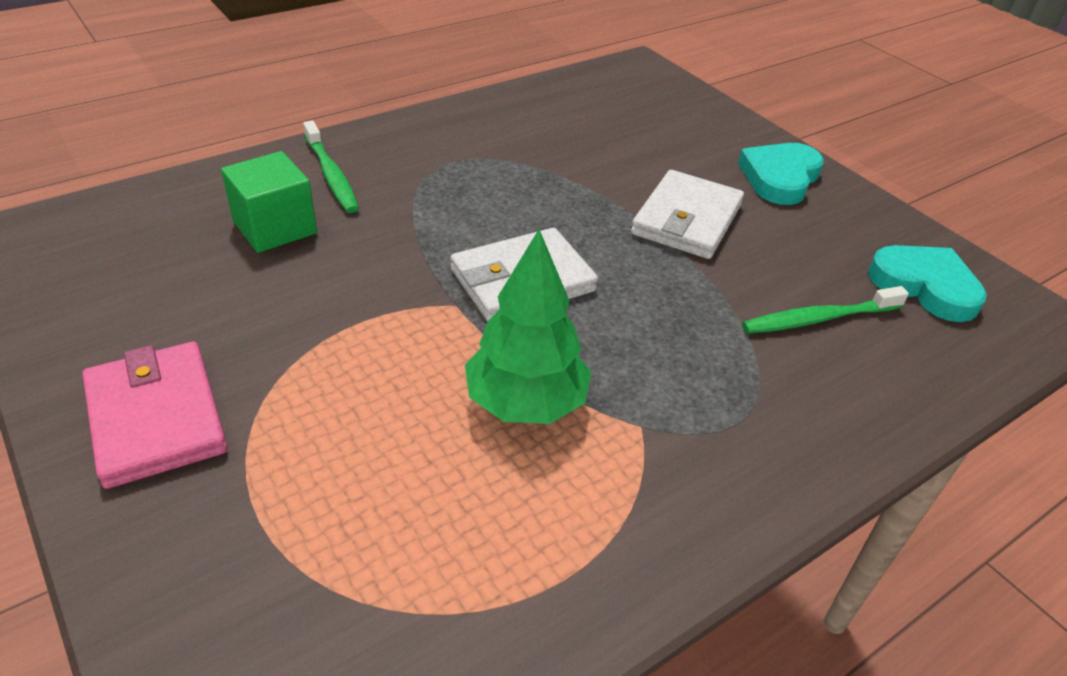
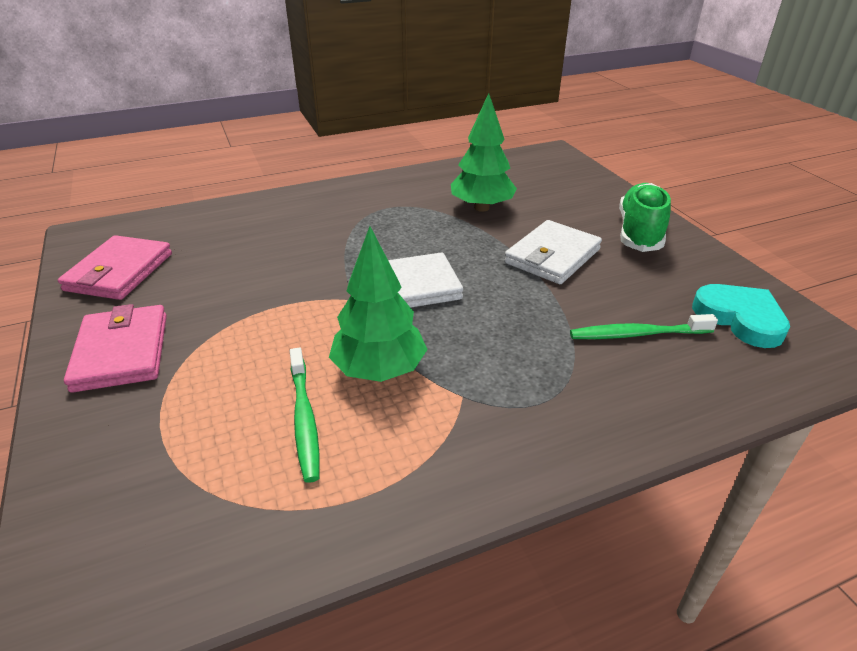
camera: 15 degrees right, 5 degrees down
(97, 293) = (119, 272): none -> pink wallet
(275, 227) = (249, 241): green cube -> none
(331, 175) = (301, 211): green toothbrush -> green toothbrush (304, 419)
(575, 154) = (481, 207): none -> green tree
(780, 178) = (639, 232): turquoise heart -> green shoe

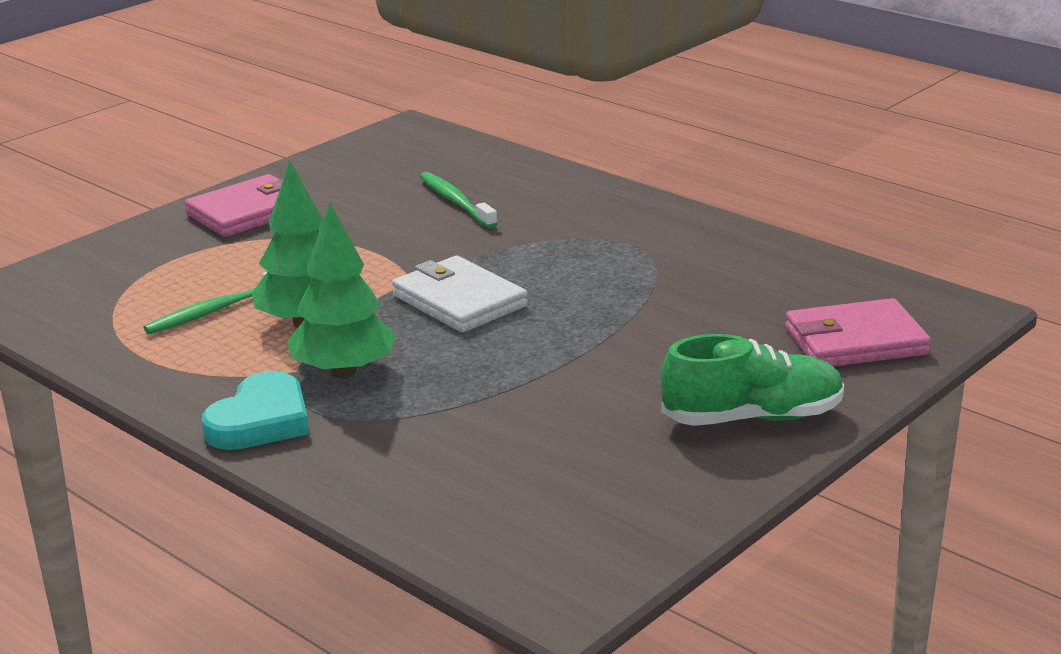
camera: 65 degrees right, 10 degrees down
(119, 272) = (360, 166): pink wallet -> pink wallet (855, 341)
(481, 207) = (698, 297): green tree -> green tree (343, 372)
(552, 256) = (614, 367): white wallet -> none
(637, 334) = (481, 447): green toothbrush -> green toothbrush (456, 201)
(740, 318) = (580, 514): turquoise heart -> turquoise heart (260, 421)

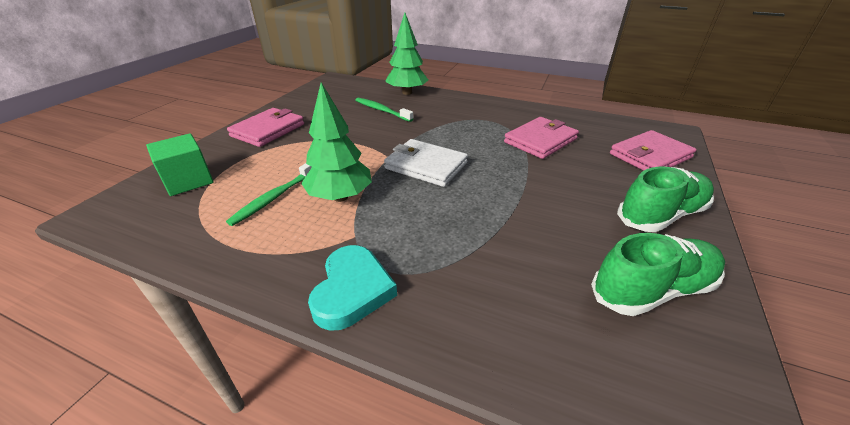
camera: 20 degrees left, 10 degrees up
(110, 271) = (188, 181): none -> green cube
(343, 372) = (388, 231): green tree -> green tree (407, 92)
(626, 484) = (652, 289): none -> green shoe
(688, 290) = (540, 140): none -> pink wallet

